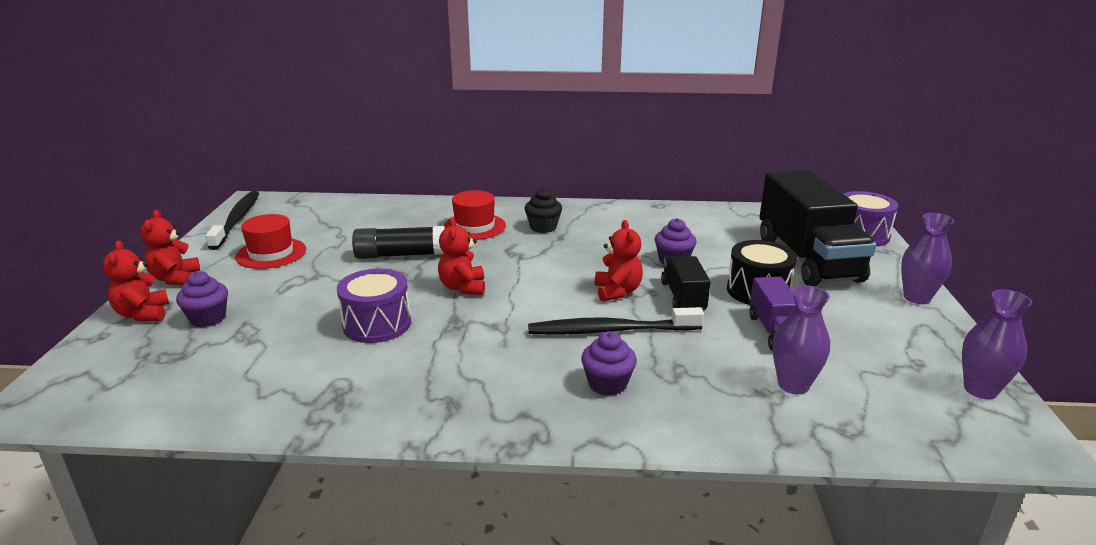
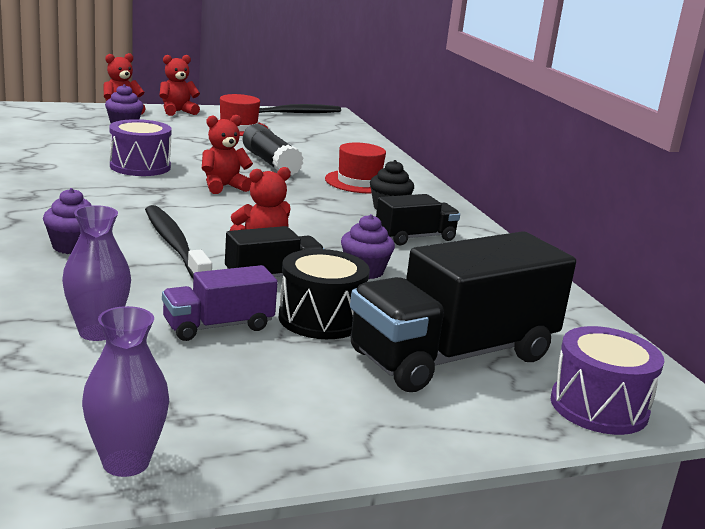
camera: 65 degrees right, 5 degrees down
(609, 230) = (415, 237): none -> black truck
(917, 298) = (392, 438): purple vase -> none

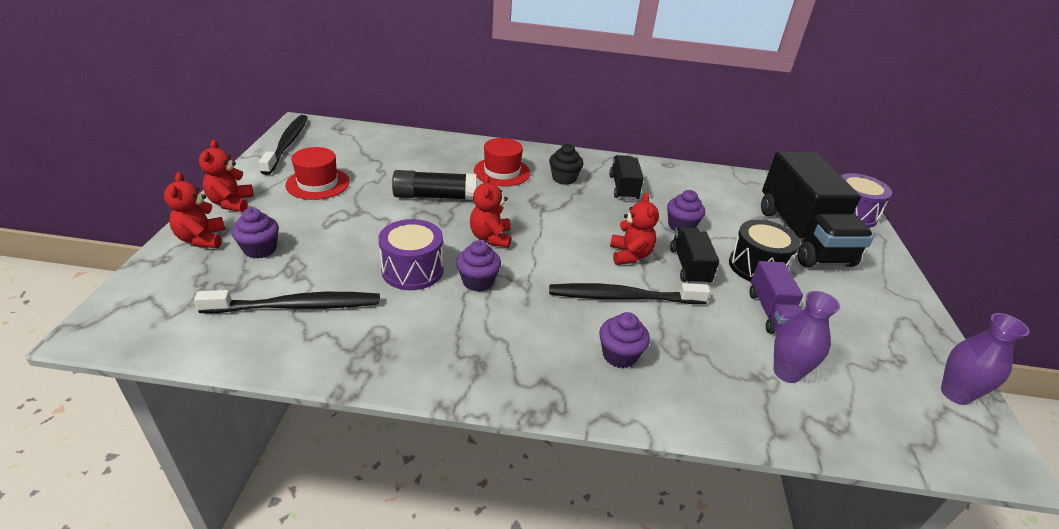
camera: 65 degrees left, 15 degrees up
(61, 142) = (296, 306): none -> black toothbrush
(145, 188) = (478, 281): none -> purple cupcake

